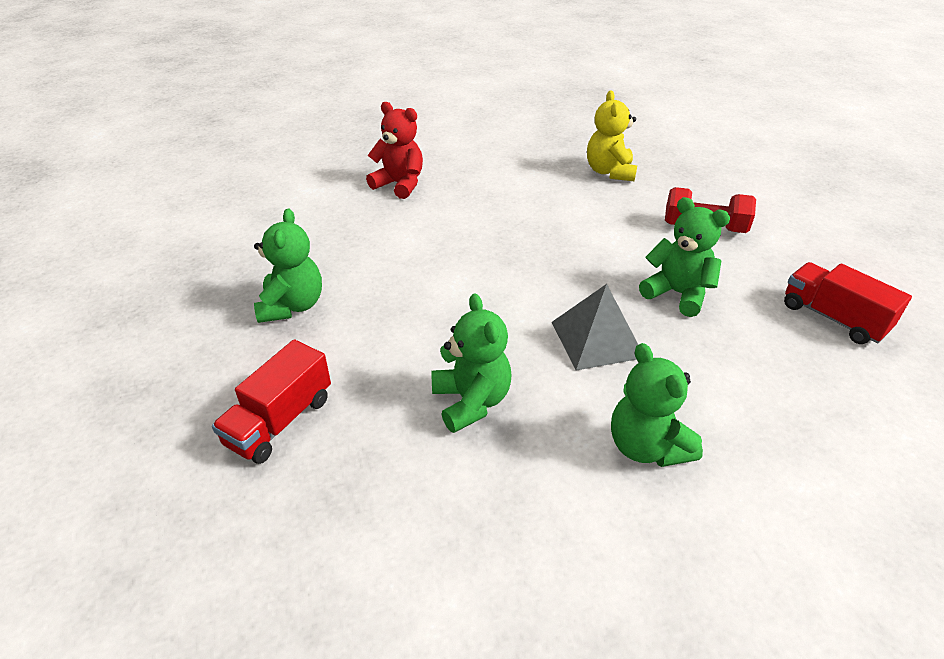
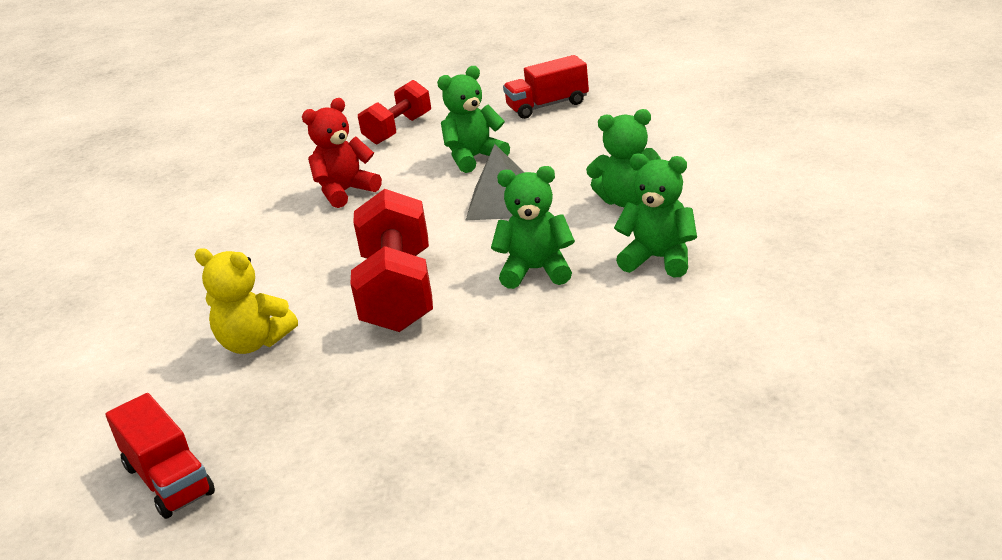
camera: 65 degrees left, 10 degrees down
(280, 421) = (496, 378): red truck -> red truck (168, 480)
(292, 306) = (323, 370): green teddy bear -> green teddy bear (659, 259)
(399, 184) = (151, 285): red teddy bear -> red teddy bear (345, 192)
(413, 314) = (398, 292): none -> red dumbbell
(609, 172) = (266, 157): yellow teddy bear -> yellow teddy bear (254, 343)

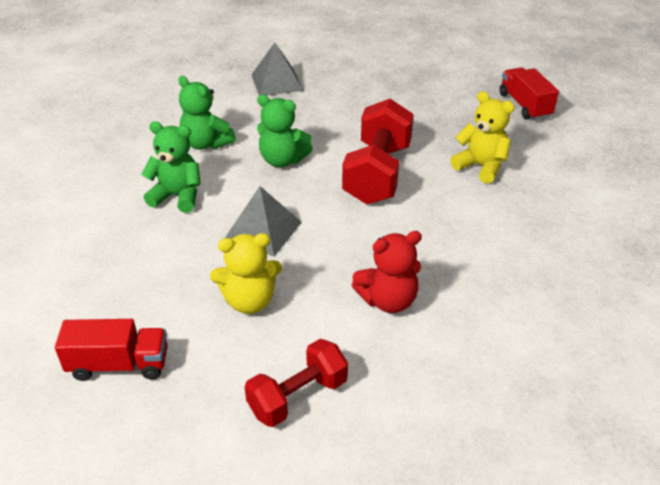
camera: 165 degrees left, 10 degrees up
(474, 158) = (249, 301): green teddy bear -> yellow teddy bear
(651, 386) = (277, 82): none -> grey pyramid

